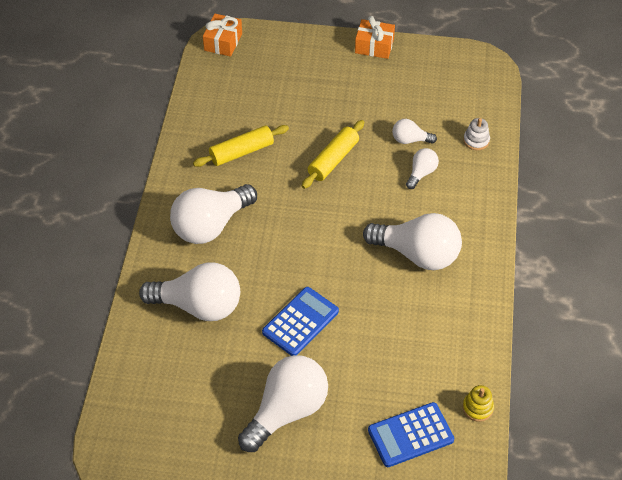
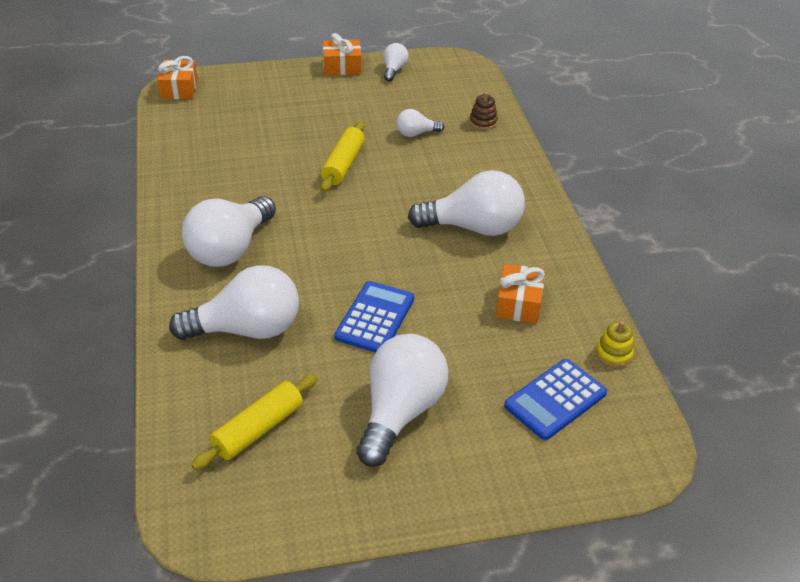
camera: 20 degrees left, 10 degrees down
(241, 152) = (238, 176): yellow rolling pin -> yellow rolling pin (258, 429)
(421, 173) = (441, 158): white light bulb -> white light bulb (394, 70)
(421, 339) = (518, 304): none -> orange gift
(476, 140) = (483, 122): white stacking toy -> brown stacking toy

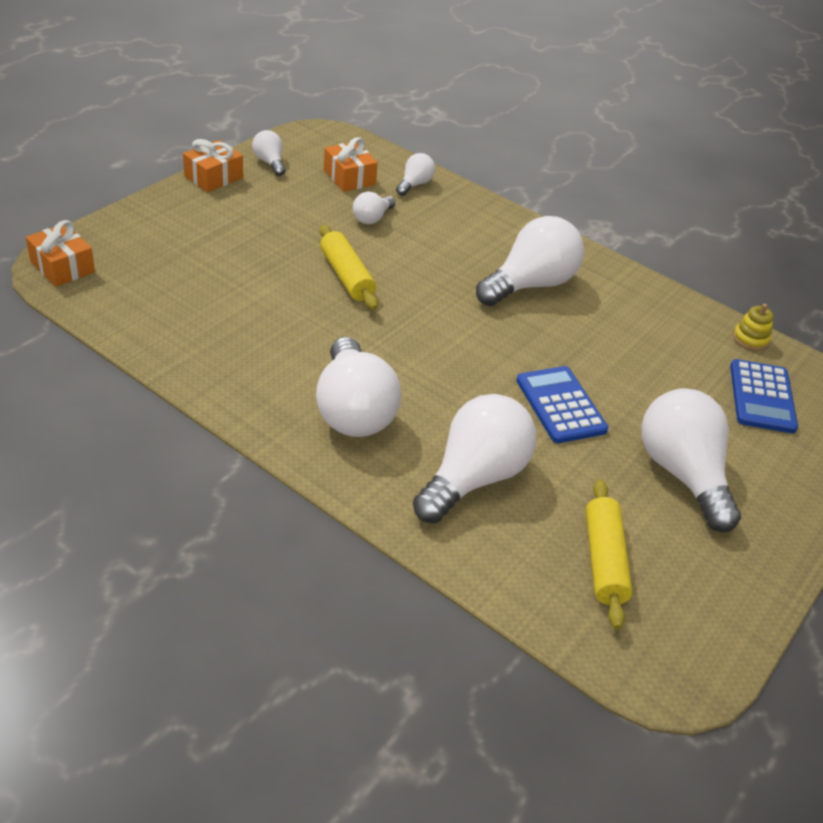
camera: 45 degrees left, 0 degrees up
(483, 122) = (414, 184): brown stacking toy -> white light bulb
(518, 304) = (643, 333): orange gift -> orange gift (349, 177)

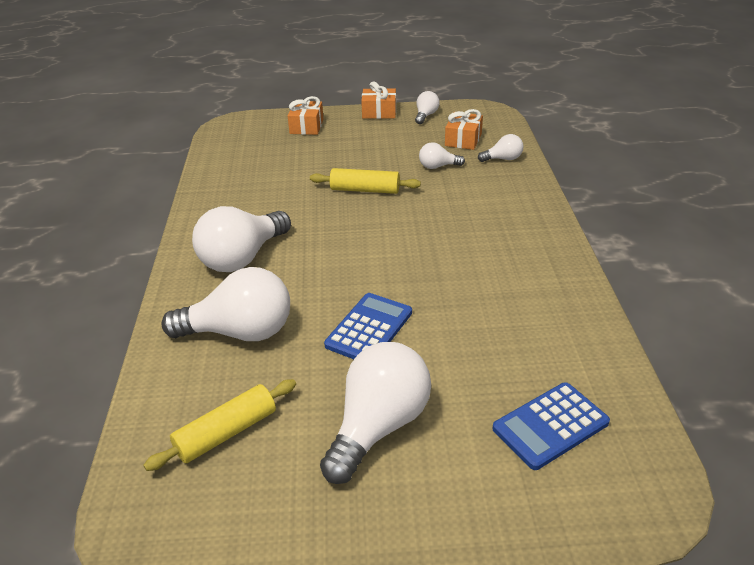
camera: 55 degrees right, 5 degrees down
(62, 267) = (232, 126): orange gift -> orange gift (306, 126)
(347, 276) = (365, 190): yellow rolling pin -> yellow rolling pin turned 75 degrees clockwise
(530, 285) = (482, 249): white light bulb -> none
(750, 339) = (619, 381): yellow stacking toy -> none

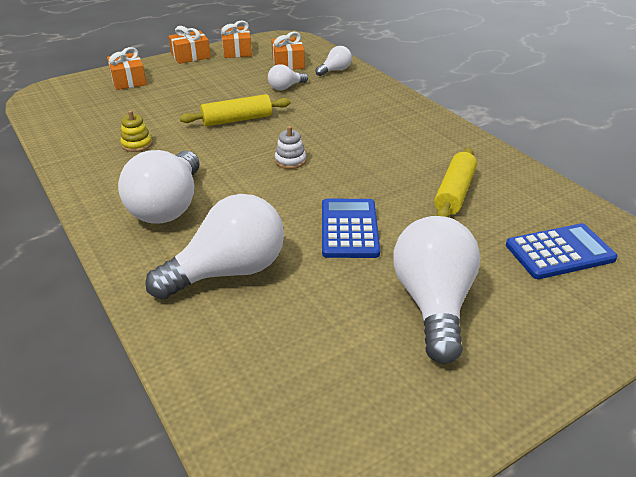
camera: 30 degrees left, 0 degrees up
(226, 433) = (300, 364): yellow rolling pin -> yellow rolling pin (454, 193)
(264, 192) = (137, 144): none -> yellow stacking toy
(376, 245) = (290, 161): none -> white stacking toy
(426, 115) = (237, 51): white light bulb -> orange gift
(550, 426) = (559, 252): blue calculator -> blue calculator turned 135 degrees counterclockwise

